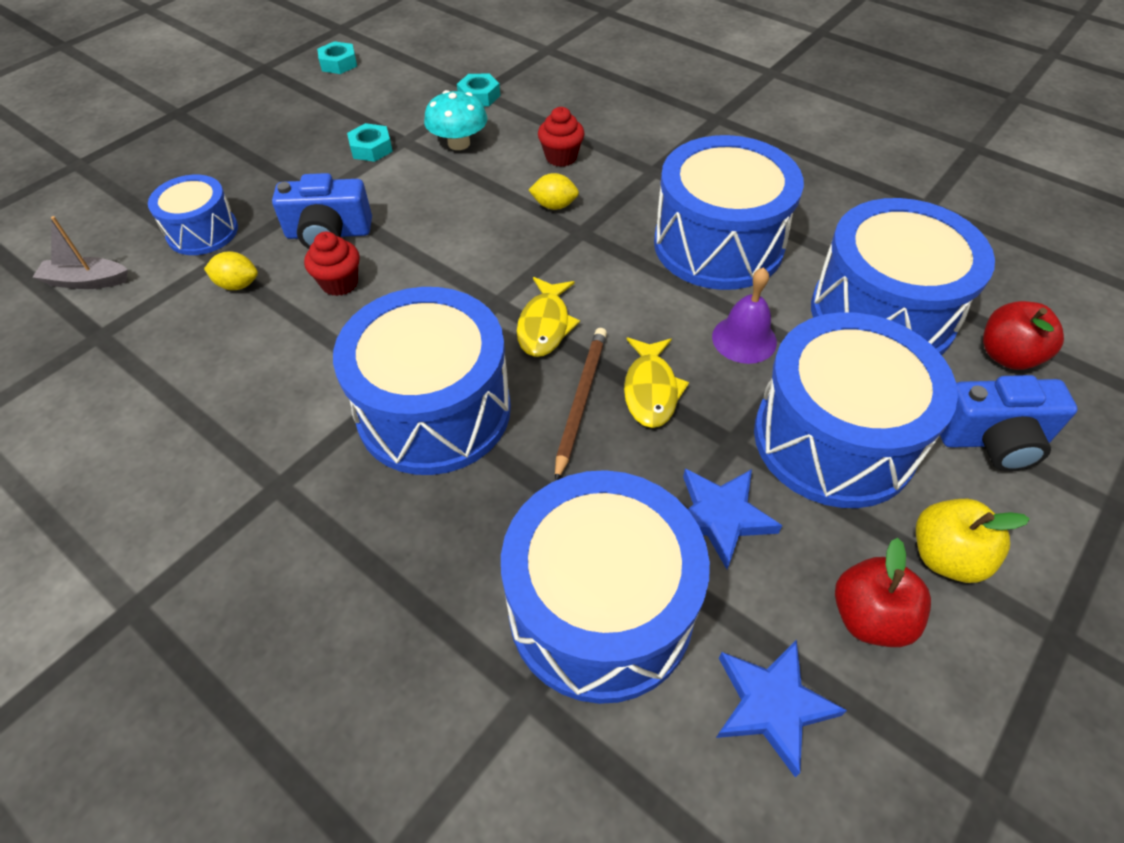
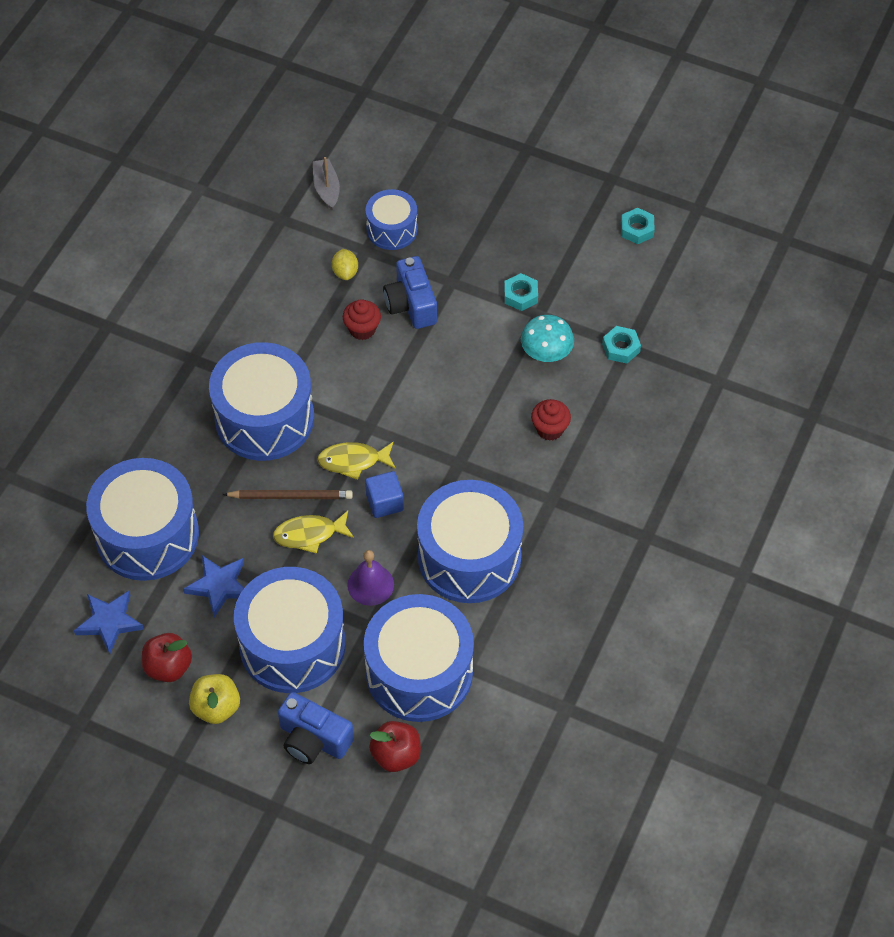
camera: 75 degrees right, 5 degrees up
(554, 205) = (485, 438): yellow lemon -> none
(619, 305) = (385, 502): none -> blue cube
(992, 440) = (313, 739): blue camera -> blue camera turned 45 degrees counterclockwise

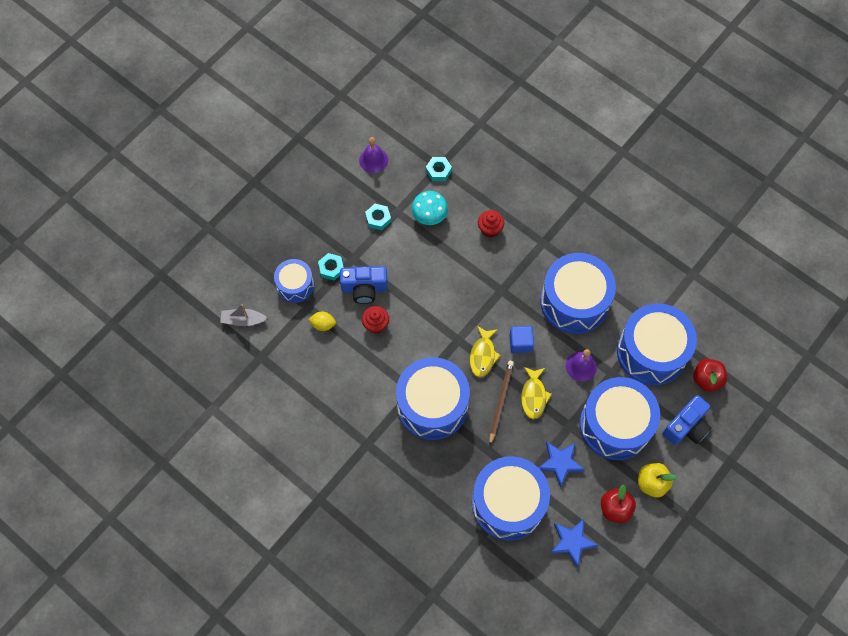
camera: 75 degrees left, 10 degrees up
(609, 269) = (373, 160): none -> purple bell
(637, 229) = (346, 135): turquoise nut -> turquoise nut (331, 268)

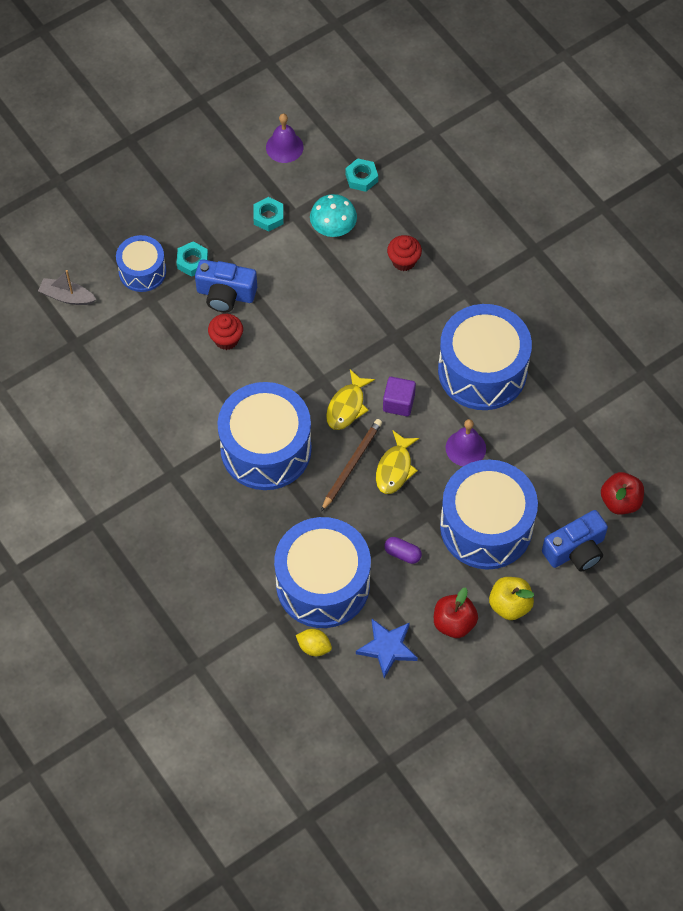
camera: 15 degrees right, 5 degrees down
(323, 324) = (162, 324): yellow lemon -> yellow lemon (314, 647)
(520, 343) = (398, 403): blue cube -> purple cube
(560, 463) = (402, 554): blue star -> purple capsule
(651, 352) = (560, 452): blue drum -> none

